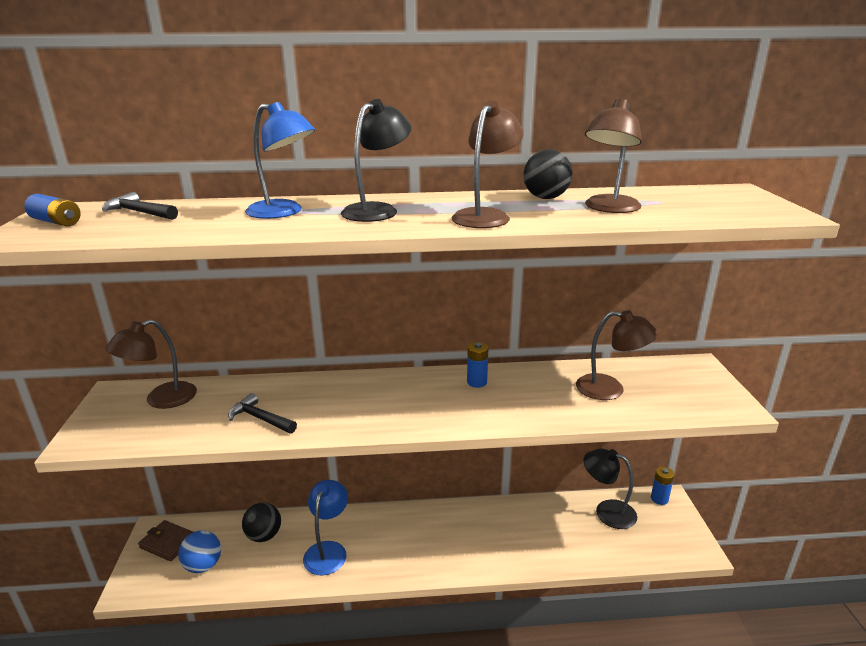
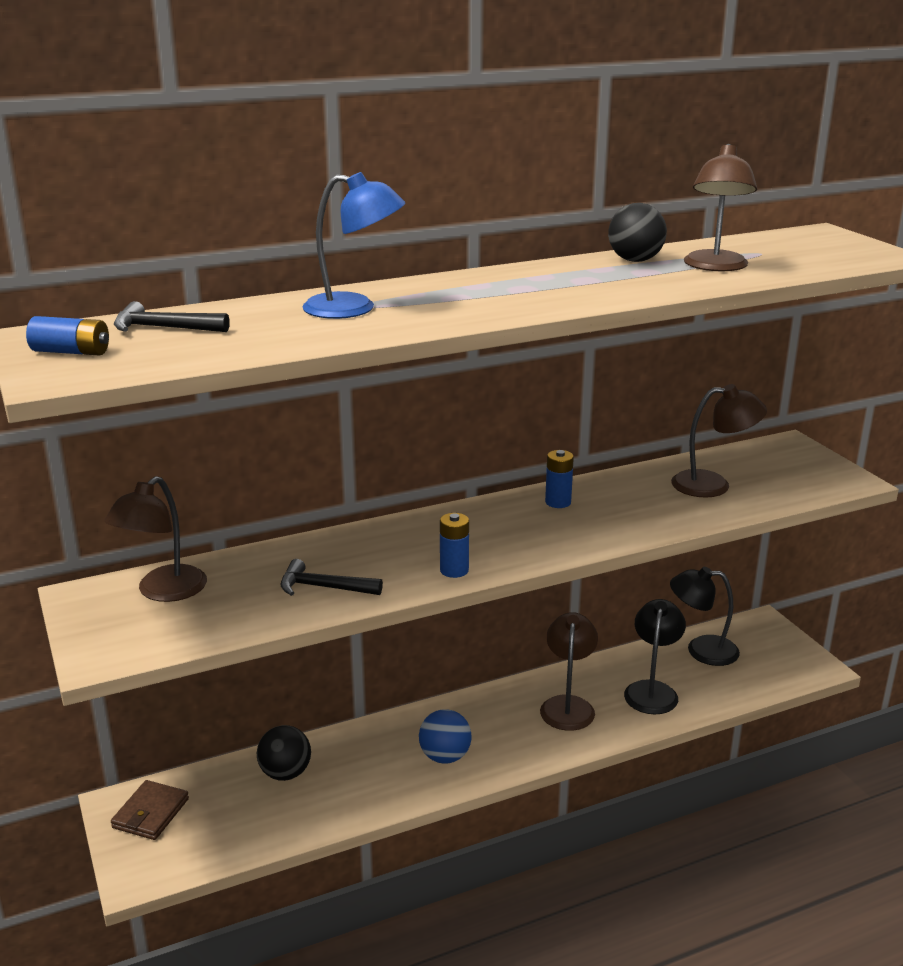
camera: 20 degrees left, 0 degrees up
(168, 542) = (151, 813): brown wallet -> brown wallet turned 75 degrees counterclockwise
(203, 565) = (225, 826): blue ball -> blue ball (445, 757)
(328, 550) = (385, 769): blue lamp -> none
(377, 210) = (465, 294): black lamp -> black lamp (652, 690)
(486, 216) = (596, 288): brown lamp -> brown lamp (568, 705)
(659, 499) = (753, 624): blue battery -> blue battery (454, 570)

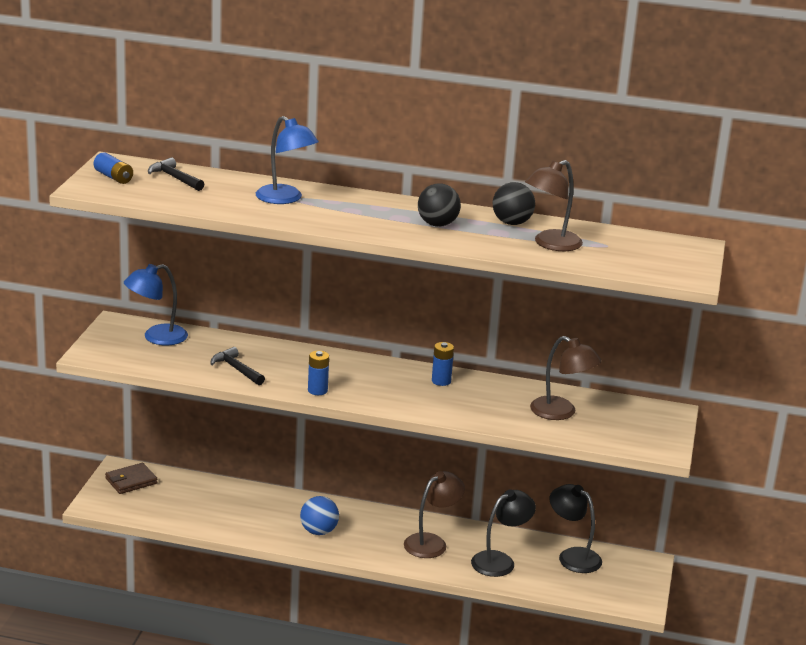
camera: 35 degrees right, 0 degrees up
(163, 591) = (156, 337): brown lamp -> blue lamp
(285, 773) = (221, 496): black ball -> black ball (437, 224)

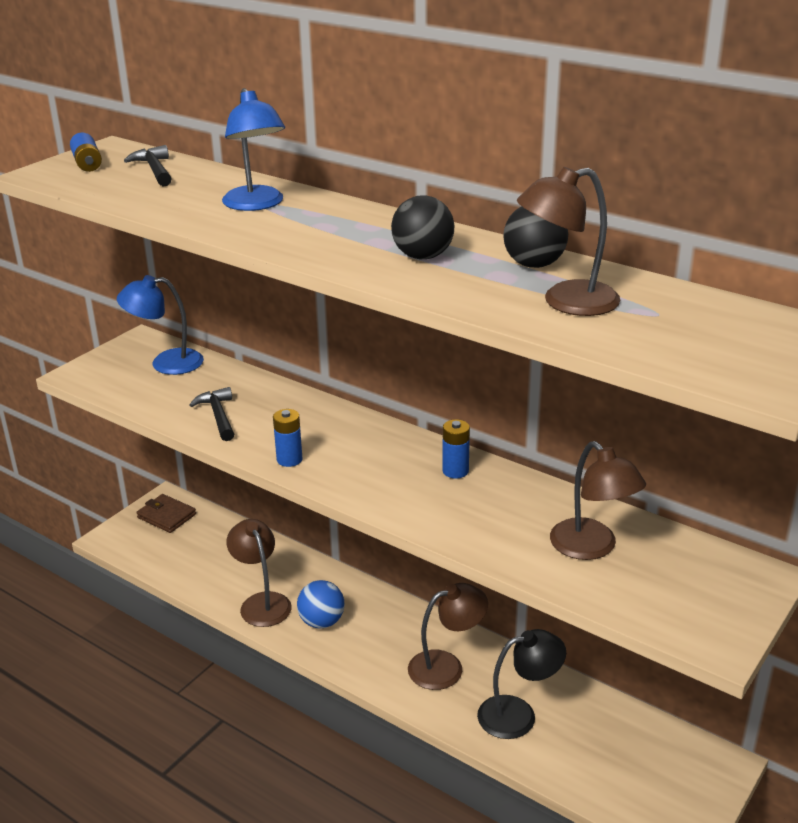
camera: 25 degrees right, 5 degrees up
(131, 481) = (166, 516): brown wallet -> brown wallet turned 45 degrees clockwise
(261, 527) = (262, 602): none -> brown lamp
(572, 556) = (620, 729): black lamp -> none

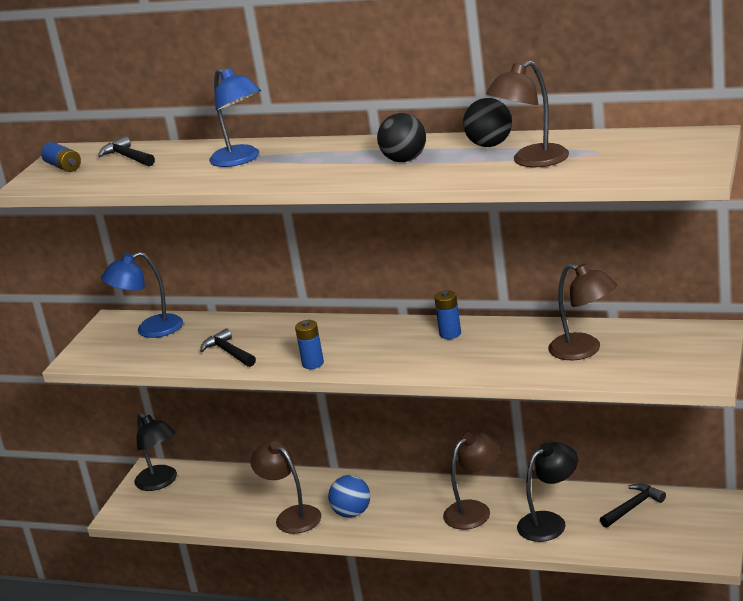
camera: 15 degrees left, 5 degrees down
(166, 516) = (161, 482): brown wallet -> black lamp
(621, 730) = (633, 507): none -> black hammer

